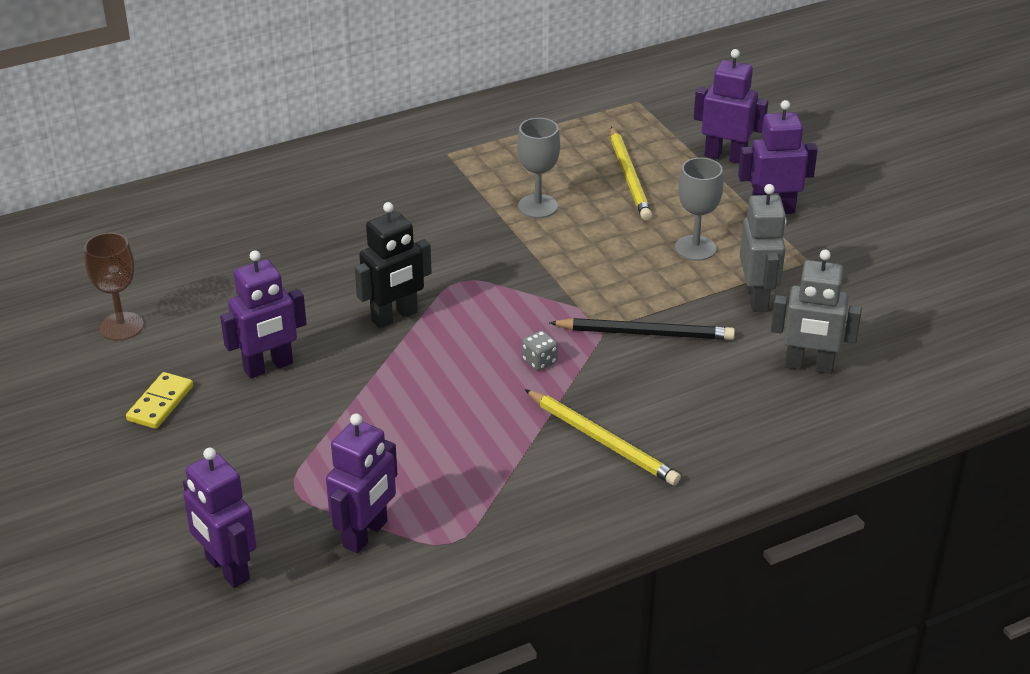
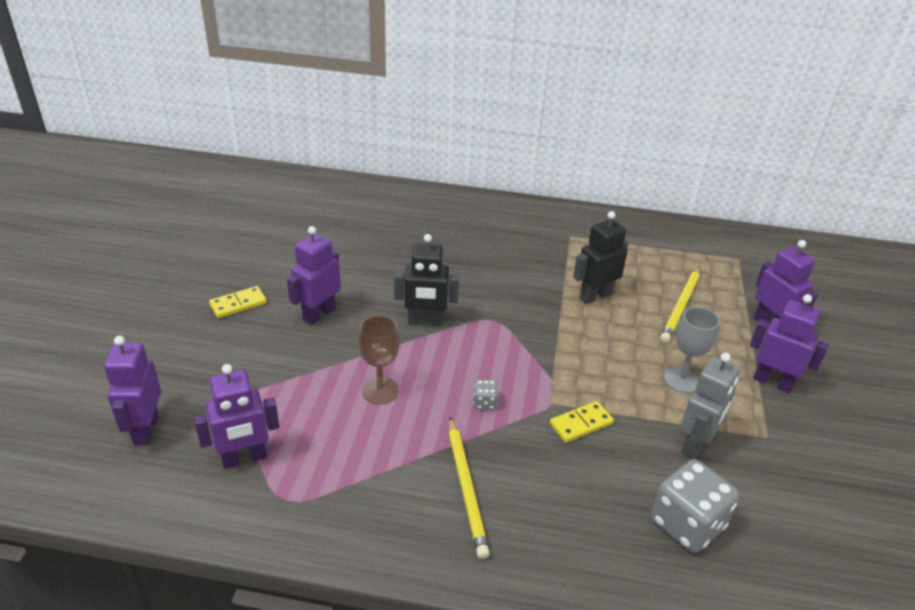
camera: 35 degrees right, 0 degrees up
(121, 326) = (273, 249): brown goblet -> brown goblet (380, 391)
(268, 367) = (319, 314): purple robot -> purple robot turned 120 degrees clockwise
(538, 206) = (595, 296): grey goblet -> black robot
(645, 333) = (581, 424): black pencil -> yellow domino
(809, 366) = (687, 524): grey robot -> grey dice

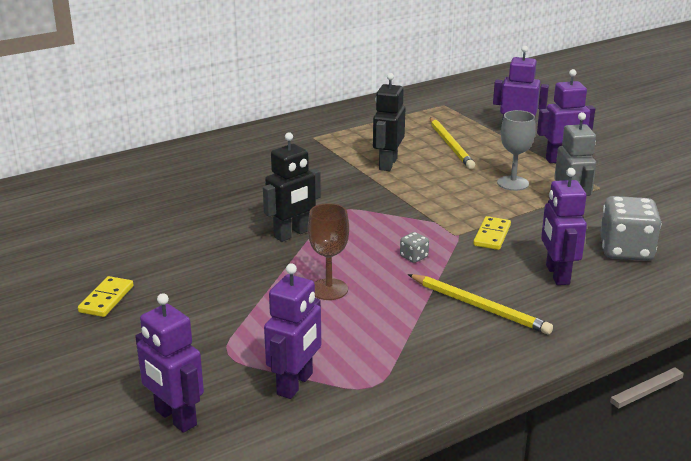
camera: 40 degrees left, 10 degrees down
(319, 314) = (195, 270): purple robot -> purple robot (557, 275)

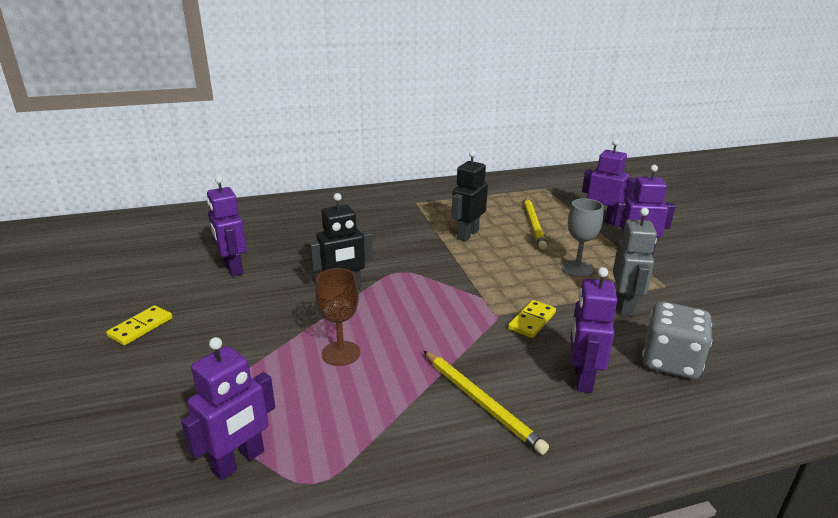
camera: 15 degrees right, 0 degrees up
(175, 418) = (96, 478): purple robot -> purple robot (233, 268)
(414, 257) = (442, 331): grey dice -> none

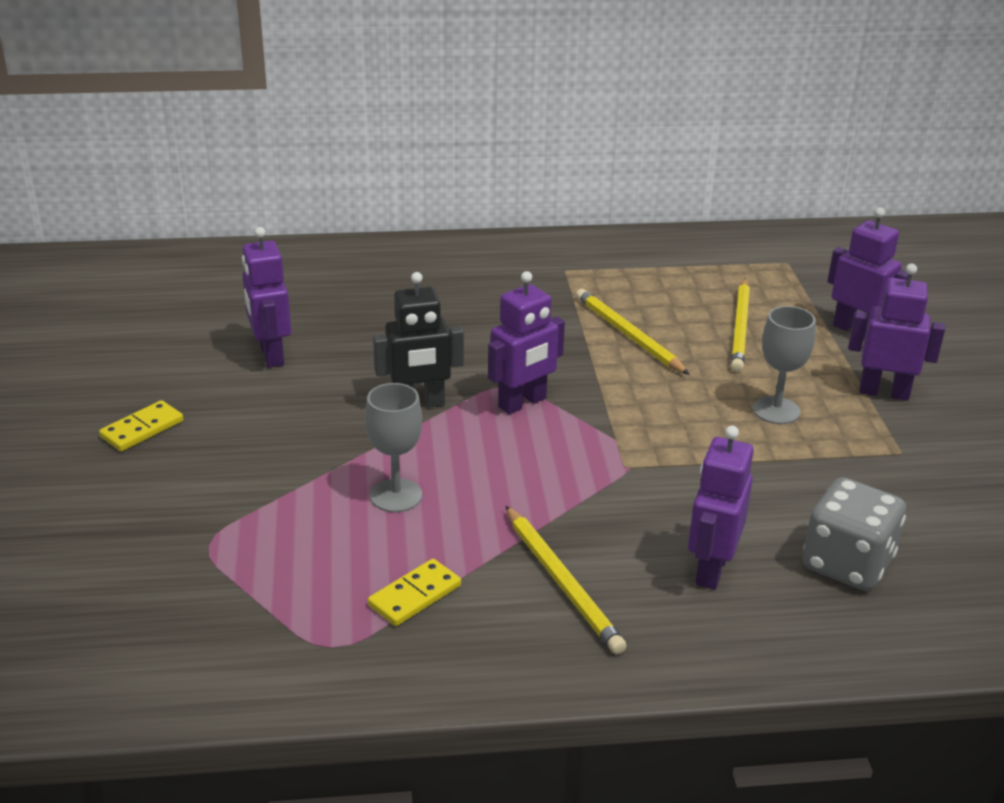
camera: 10 degrees right, 5 degrees up
(239, 461) = (247, 611): purple robot -> purple robot (522, 403)
(341, 353) = (396, 496): brown goblet -> grey goblet
(467, 234) = (628, 335): black robot -> yellow pencil
(532, 321) = (674, 482): yellow domino -> yellow domino (414, 595)
(624, 306) = (821, 476): grey robot -> none

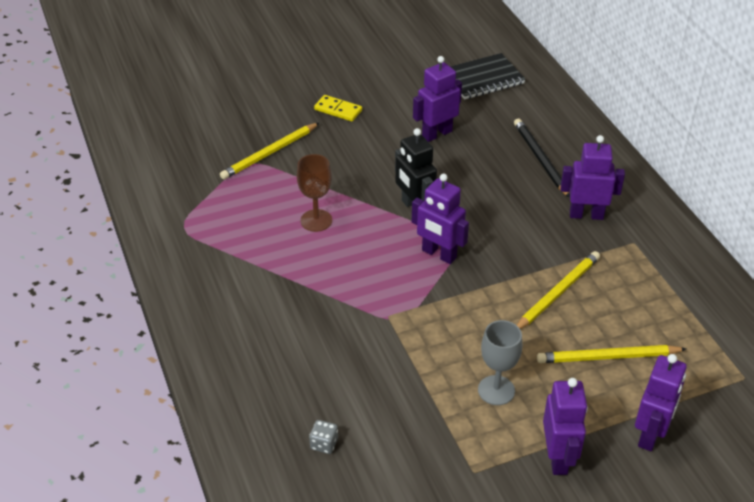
camera: 75 degrees right, 10 degrees up
(178, 295) = (483, 79): none -> black notebook
(380, 292) = (540, 159): none -> black pencil
(396, 496) = (316, 220): grey goblet -> brown goblet
(414, 595) = (231, 248): yellow domino -> none
(562, 582) = (261, 306): yellow pencil -> yellow pencil (269, 153)
(711, 569) = (294, 373): purple robot -> purple robot (586, 215)
(847, 563) = (324, 444): grey dice -> grey dice, size x0.44

